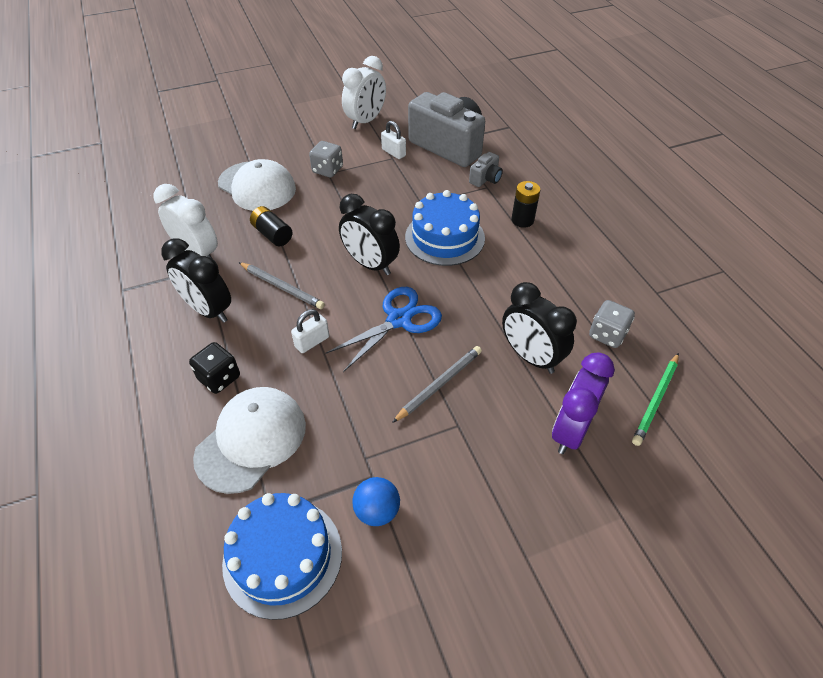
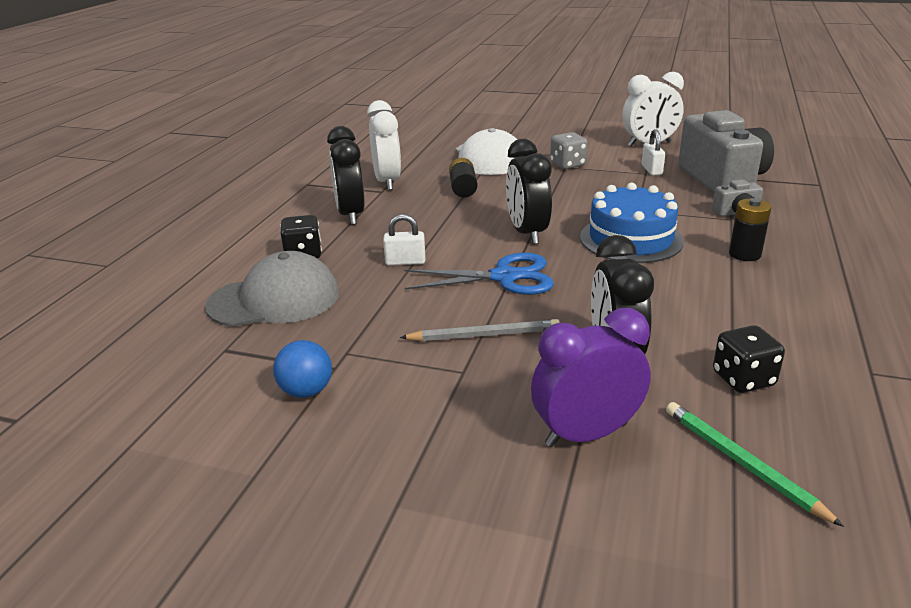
camera: 40 degrees right, 20 degrees down
(251, 440) = (274, 299): white cap -> grey cap
(282, 287) = (426, 221): grey pencil -> none
(283, 556) = (195, 379): blue cake -> none
(607, 334) = (743, 379): grey dice -> black dice
(655, 400) = (742, 463): green pencil -> green pencil turned 75 degrees clockwise

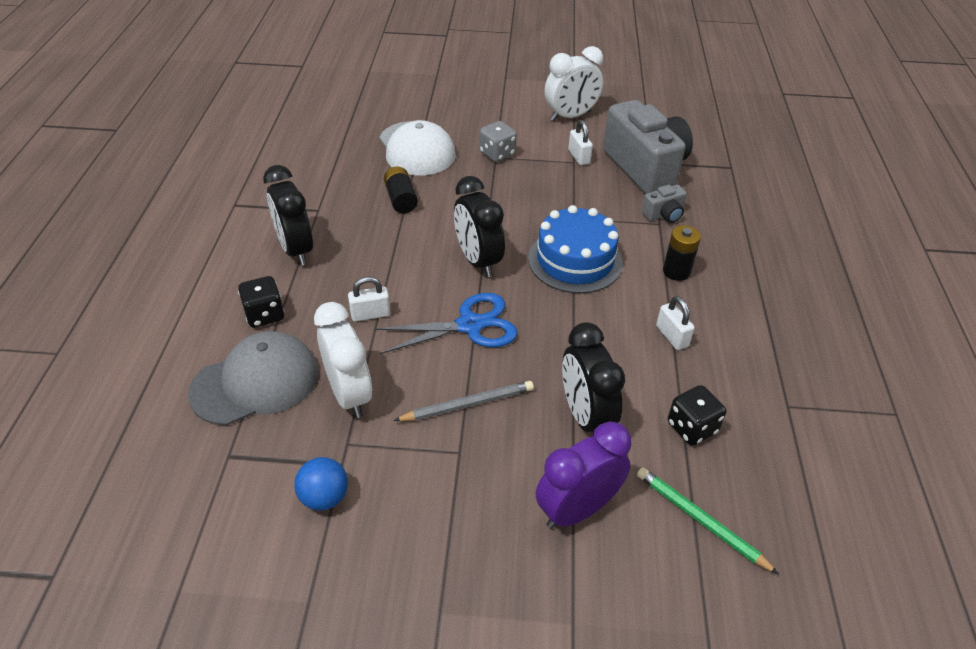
camera: 15 degrees left, 15 degrees up
(387, 182) = (320, 195): white clock -> white clock (349, 394)
(731, 303) = (672, 336): none -> white padlock

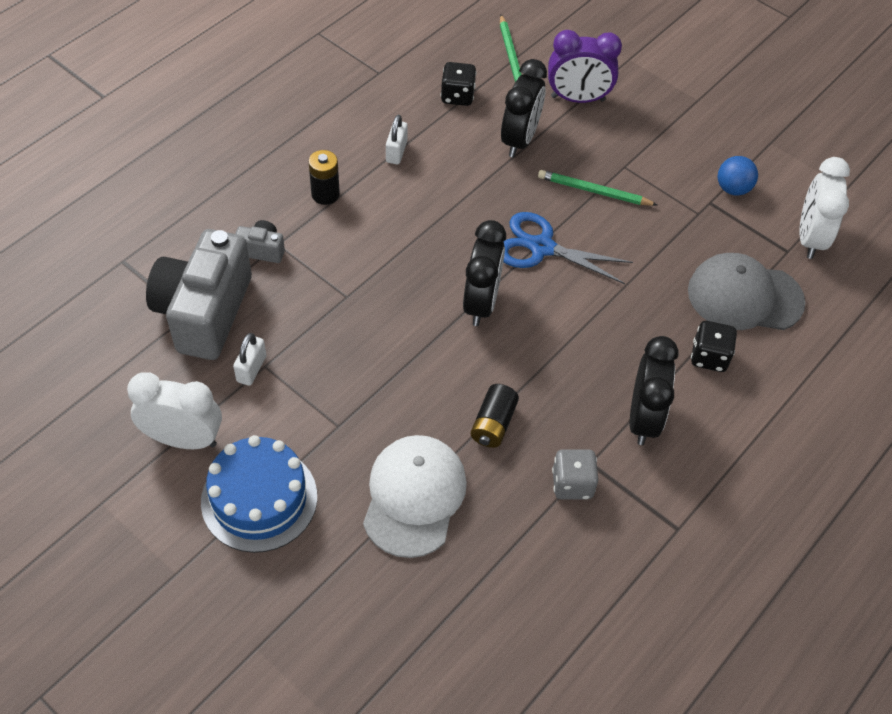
camera: 145 degrees left, 10 degrees up
(349, 394) = (676, 246): white clock -> white clock (809, 238)
(370, 314) = (616, 304): white padlock -> none
(467, 404) = (594, 191): grey pencil -> green pencil
(497, 154) = (332, 429): grey dice -> grey dice (572, 484)
(575, 260) = (396, 253): blue cake -> blue cake (259, 499)

